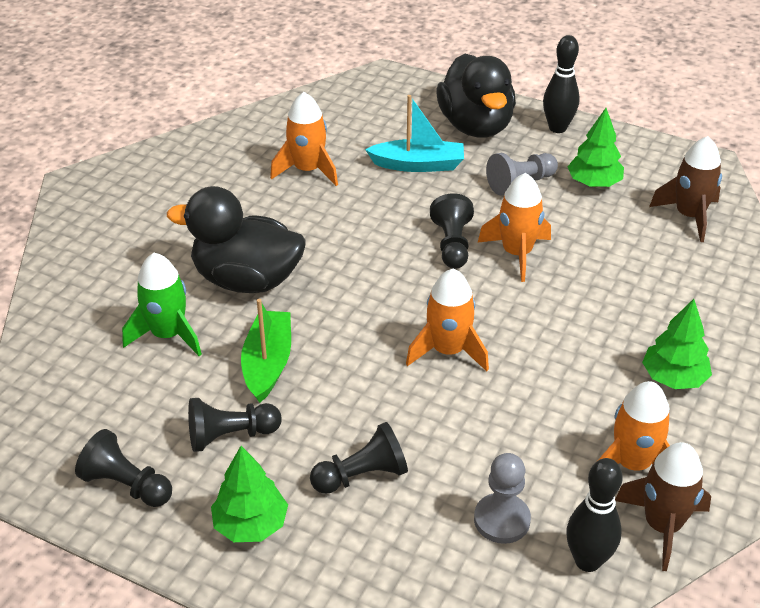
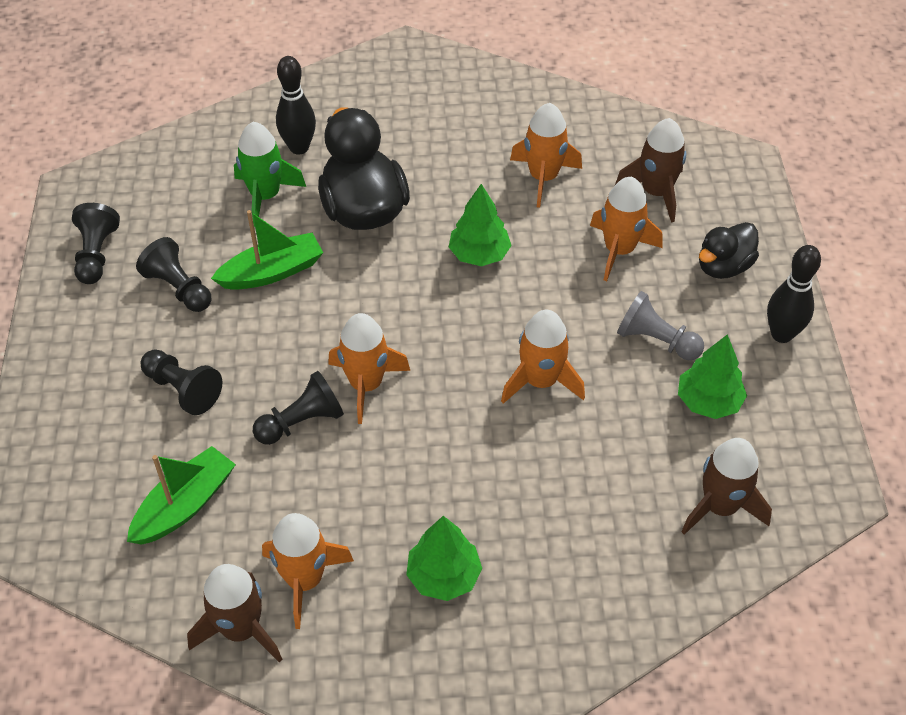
camera: 60 degrees right, 10 degrees up
(250, 525) = (96, 344): green tree -> green tree (479, 254)
(376, 125) = (656, 192): none -> brown rocket
(418, 165) = (619, 250): turquoise boat -> orange rocket
(452, 245) = (516, 327): black pawn -> black pawn (301, 422)
(476, 126) = (723, 267): black duck -> black duck, size x0.59
(502, 520) = (185, 505): grey pawn -> green boat
(587, 561) = (171, 585): black bowling pin -> black bowling pin (299, 147)

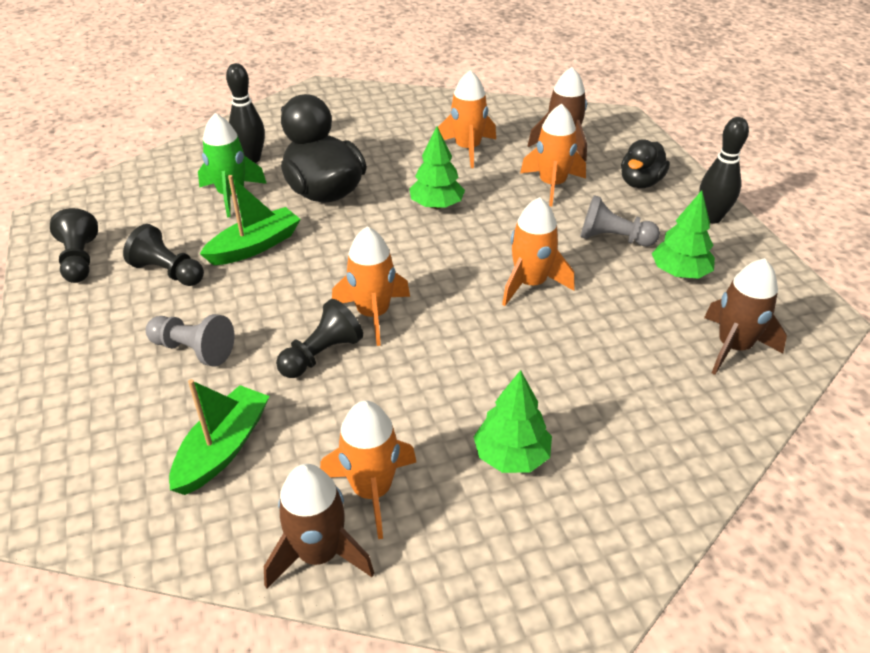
camera: 15 degrees left, 10 degrees down
(183, 390) = (193, 350): black pawn -> grey pawn

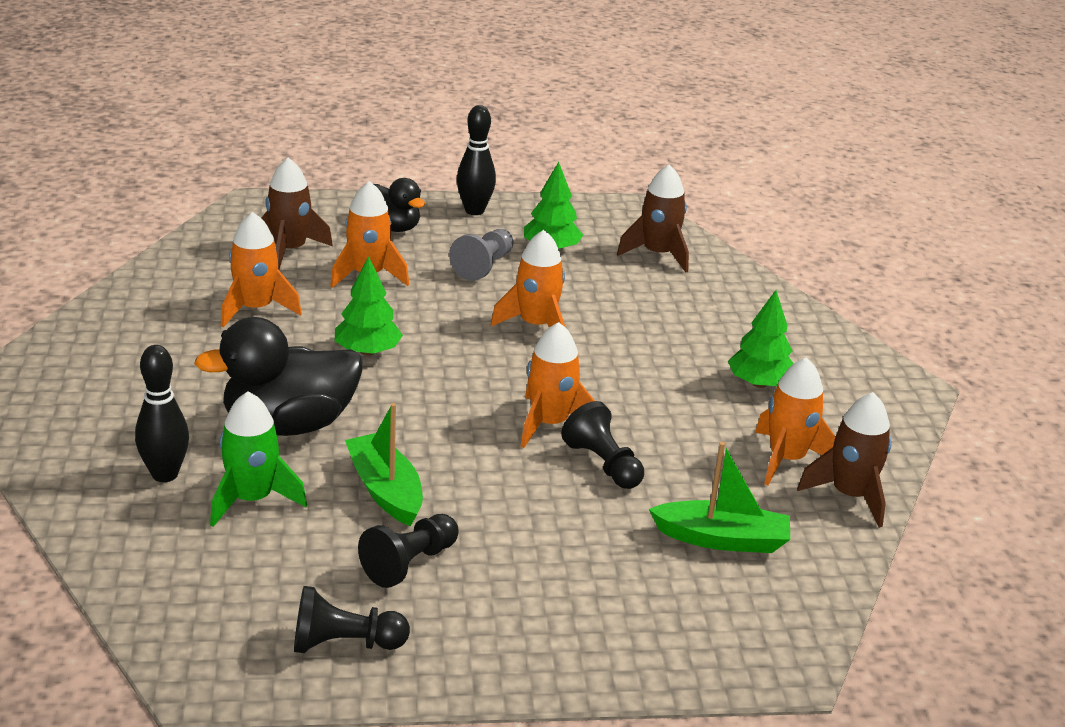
camera: 80 degrees left, 10 degrees down
(193, 350) = (569, 550): grey pawn -> none
(223, 448) = (722, 539): green boat -> green boat turned 150 degrees clockwise

